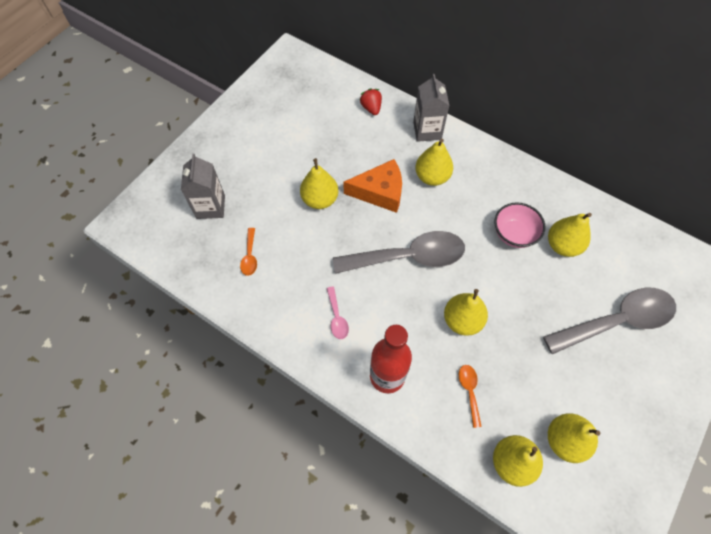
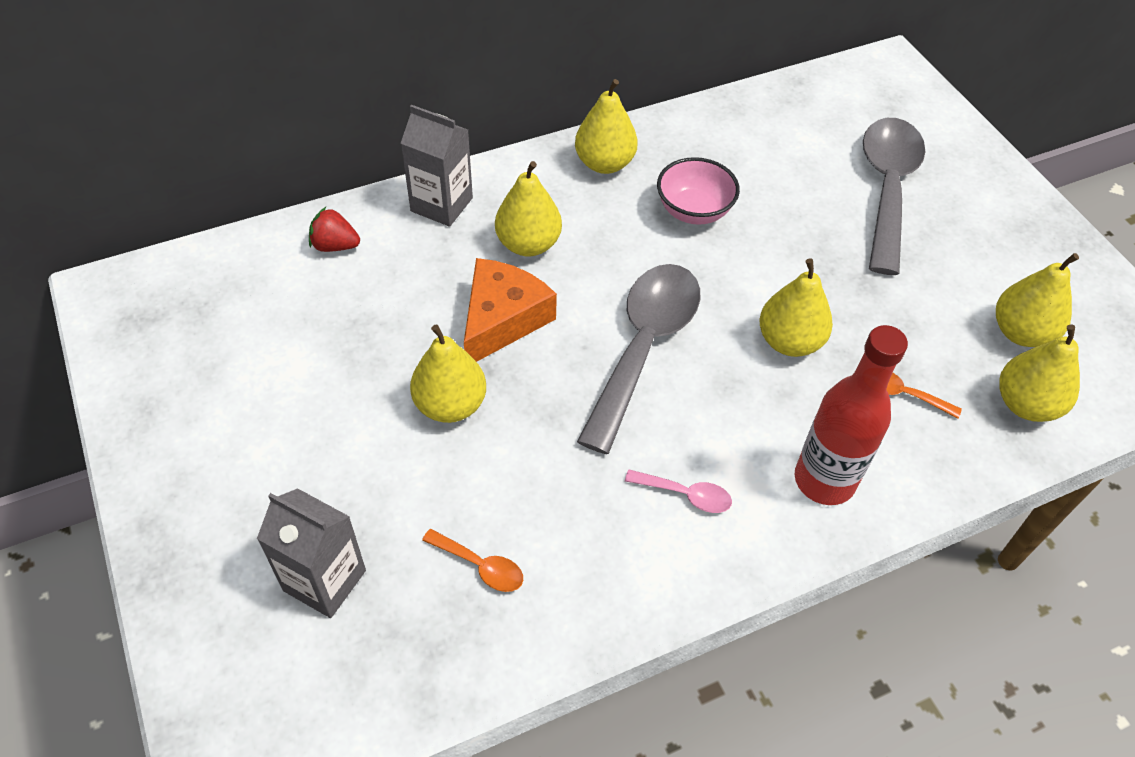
camera: 60 degrees left, 10 degrees down
(562, 245) = (746, 174): yellow pear -> yellow pear (604, 163)

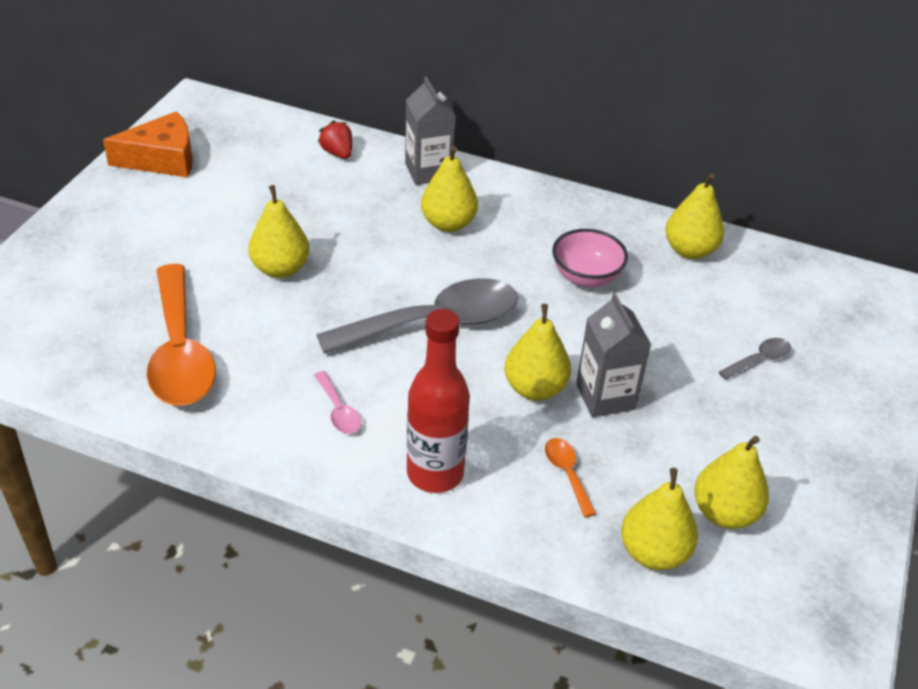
camera: 45 degrees right, 10 degrees down
(324, 580) = (102, 297): grey carton -> grey carton (605, 396)
(480, 566) = (180, 351): orange spoon -> orange spoon, size x2.39
(502, 319) = (373, 250): orange cheese -> orange cheese (162, 159)
(604, 163) = (566, 214): yellow pear -> yellow pear (689, 250)
(887, 189) = (759, 360): grey spoon -> grey spoon, size x0.42

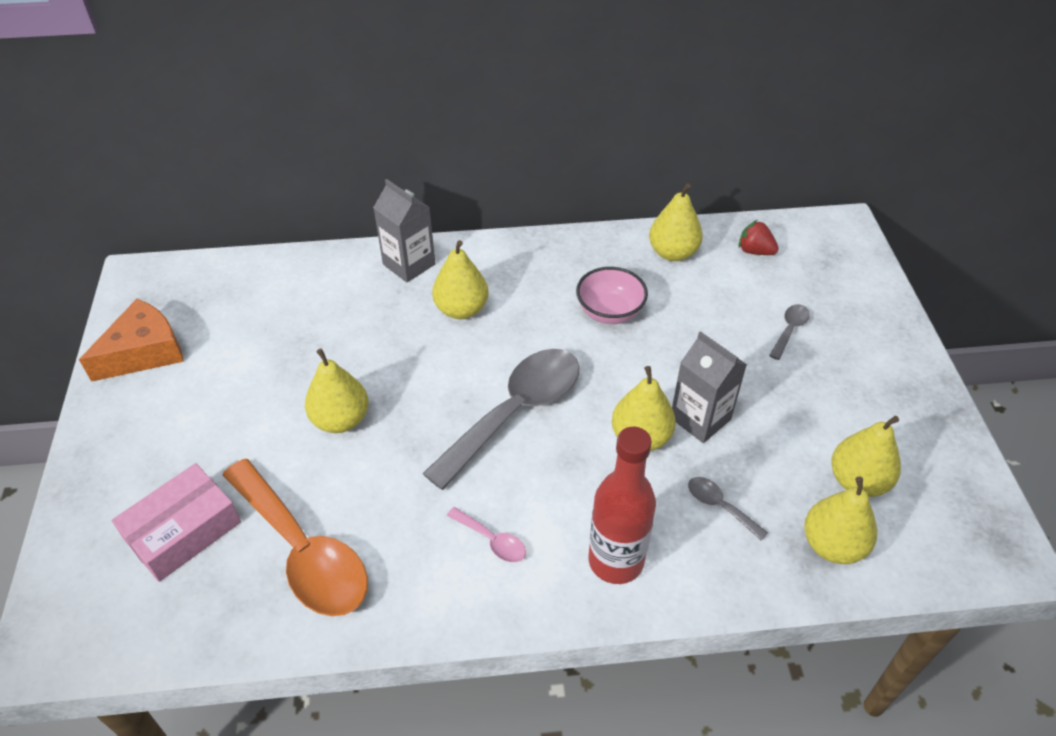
camera: 25 degrees left, 5 degrees up
(101, 298) = (183, 531): none -> pink box
(337, 153) = (314, 278): red strawberry -> red strawberry (755, 251)
(567, 474) = (720, 506): orange spoon -> grey spoon

